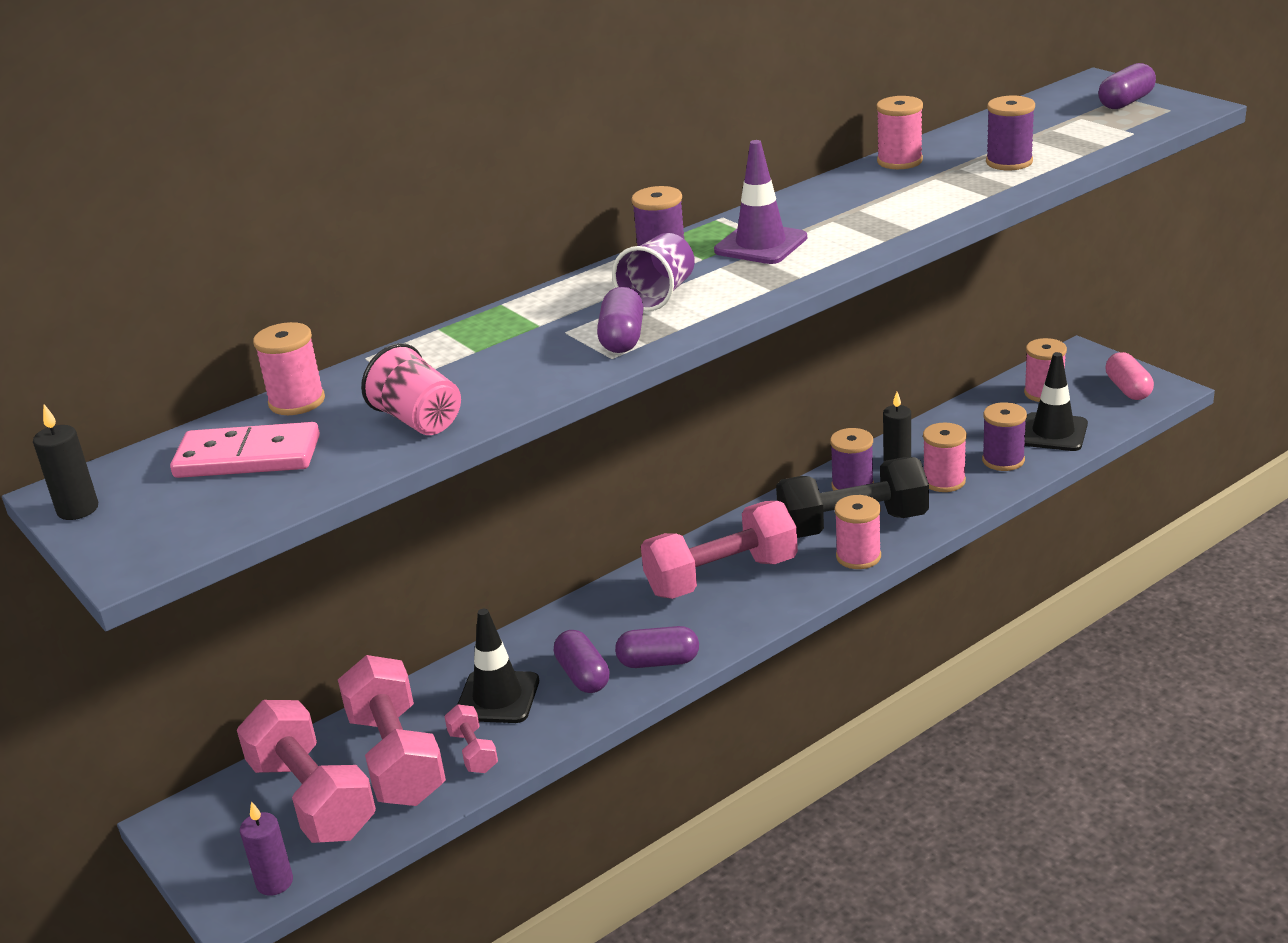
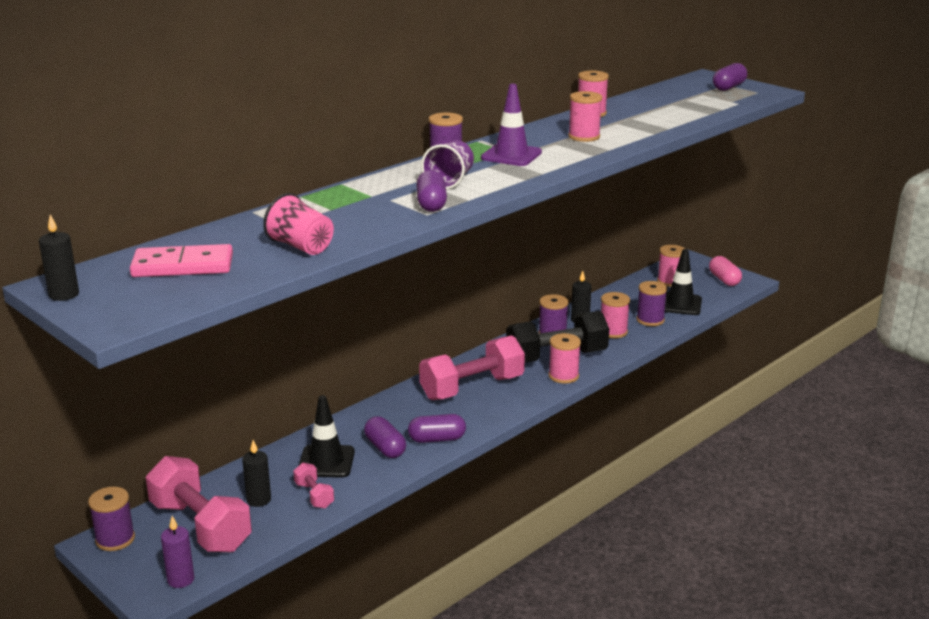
camera: 10 degrees left, 5 degrees down
(297, 402) = (210, 235): pink spool -> pink spool (584, 137)
(396, 758) = (259, 500): pink dumbbell -> black candle
(1009, 162) = (663, 116): purple spool -> purple spool (115, 539)

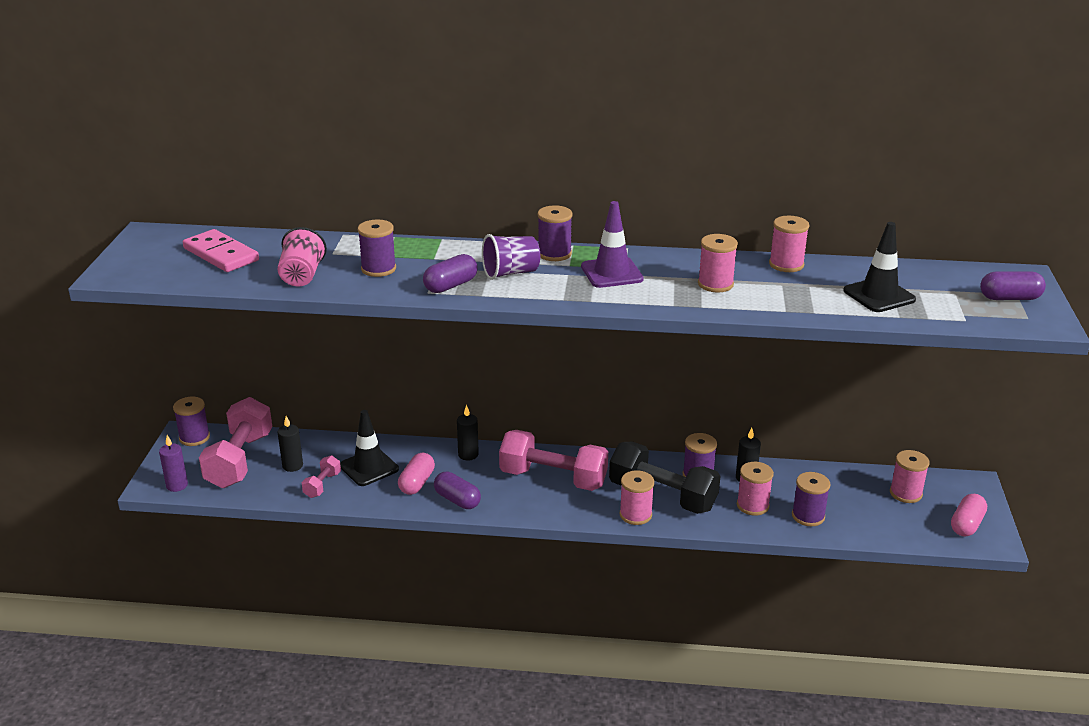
camera: 50 degrees right, 5 degrees up
(64, 295) = (136, 242): black candle -> black candle (468, 455)
(349, 218) = (378, 269): none -> purple spool
(385, 448) = (417, 483): purple capsule -> pink capsule
(680, 304) = (868, 520): black traffic cone -> black traffic cone (879, 295)

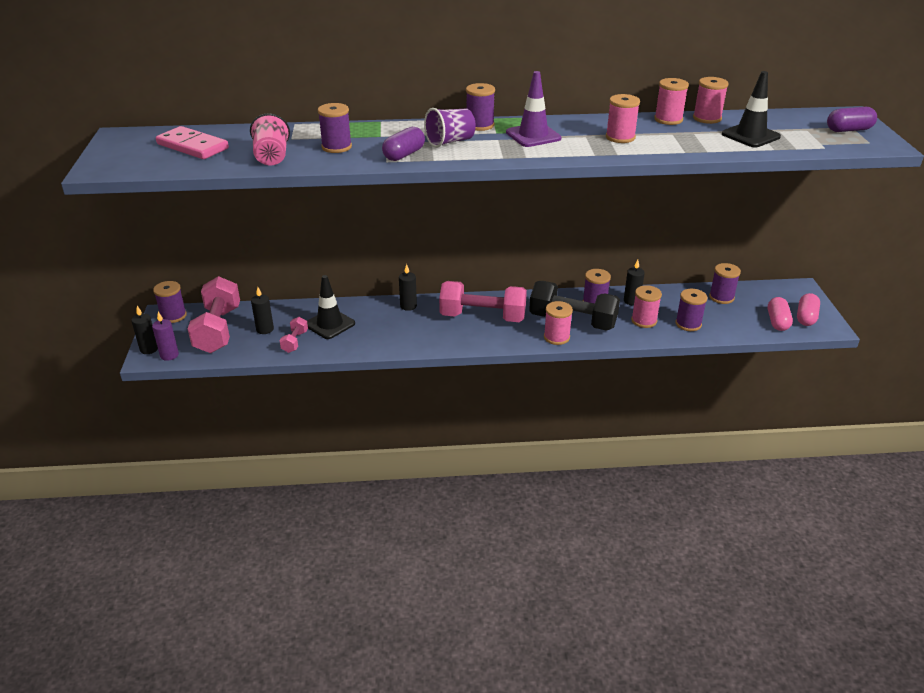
camera: 10 degrees left, 5 degrees up
(156, 475) = (149, 349): none -> black candle
(417, 483) = (373, 332): pink capsule -> pink capsule (777, 322)
(457, 500) = (411, 341): purple capsule -> none
(864, 485) = (721, 297): none -> purple spool
(905, 493) = (754, 300): pink spool -> pink spool (707, 118)

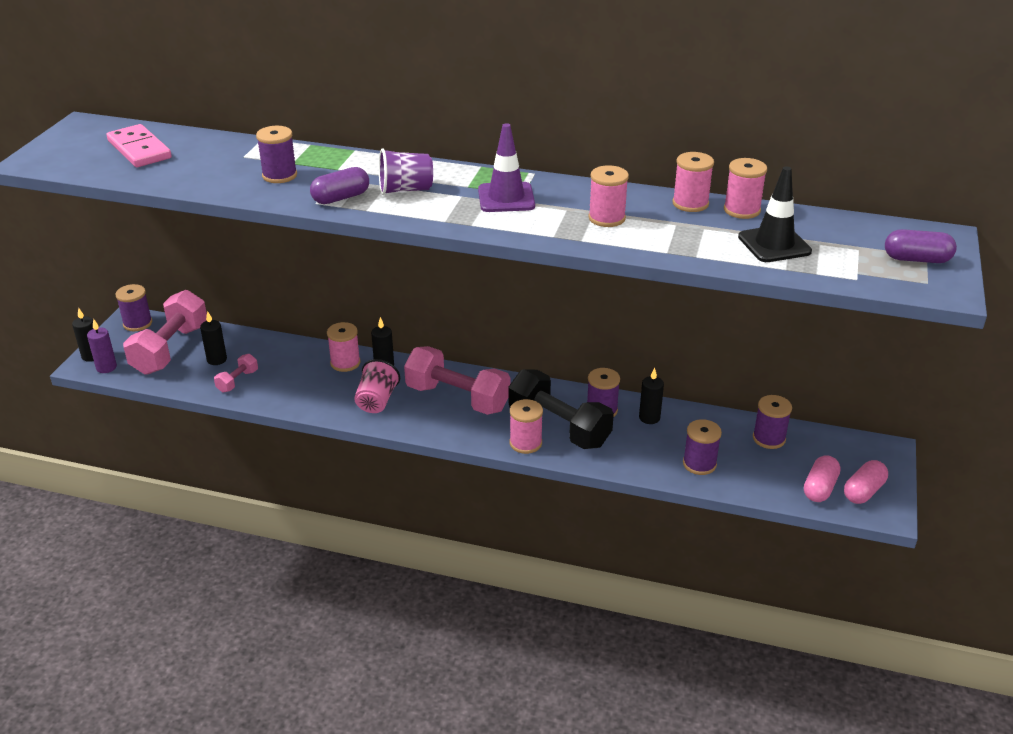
camera: 20 degrees right, 0 degrees up
(272, 157) = (204, 177): pink cup -> pink cup (376, 401)
(330, 324) = (286, 369): black traffic cone -> none
(480, 125) = (458, 174): purple spool -> none
(644, 321) = (646, 447): pink spool -> pink spool (345, 363)

